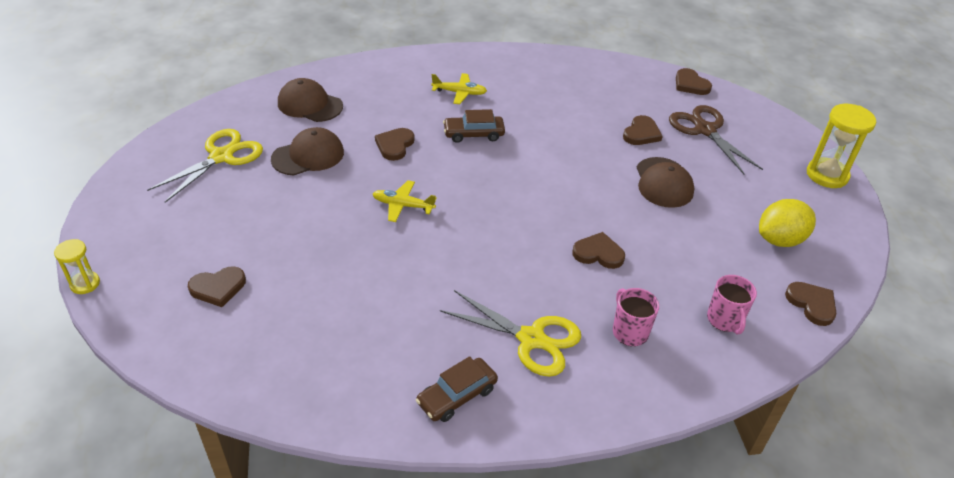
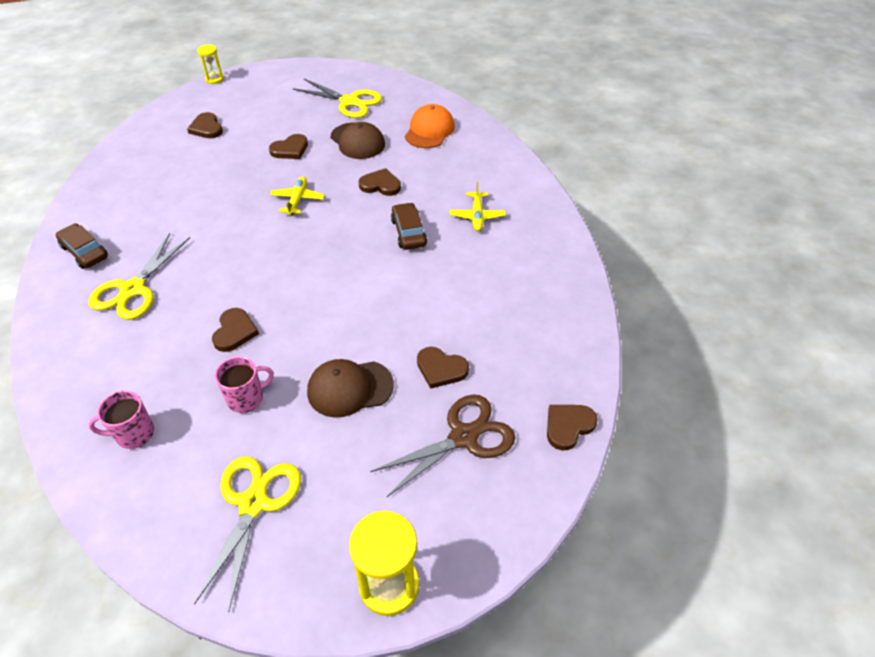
camera: 85 degrees right, 5 degrees up
(310, 104) = (429, 130): brown cap -> orange cap
(629, 331) = (131, 355): pink mug -> pink mug (247, 398)
(780, 239) = (253, 503): yellow lemon -> yellow scissors
(812, 304) = (145, 524): brown heart -> brown heart (290, 149)

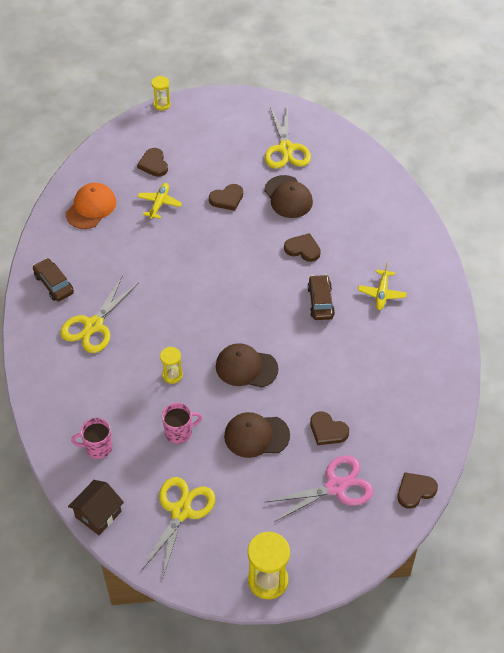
camera: 10 degrees right, 5 degrees up
(131, 527) = (98, 514): none -> brown house
(234, 332) = (172, 375): brown heart -> yellow hourglass
(298, 200) = (230, 255): yellow plane -> yellow plane (159, 203)
(328, 311) = (246, 367): none -> brown cap
(349, 102) = (286, 149): yellow scissors -> yellow scissors turned 45 degrees clockwise
(429, 130) = (355, 193): orange cap -> orange cap (91, 207)
(464, 437) = (336, 487): brown scissors -> pink scissors

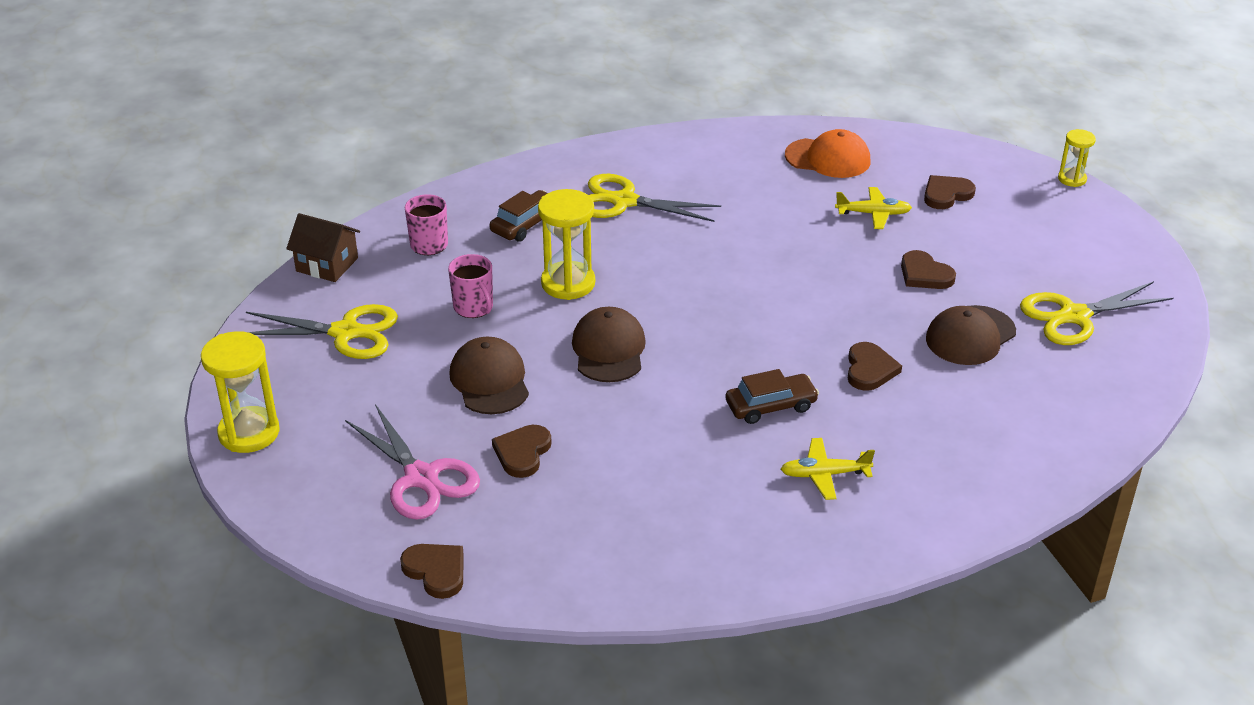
camera: 75 degrees right, 15 degrees down
(54, 284) = (678, 156): brown car -> brown car (525, 224)
(172, 375) = (568, 283): yellow hourglass -> yellow hourglass, size x1.76

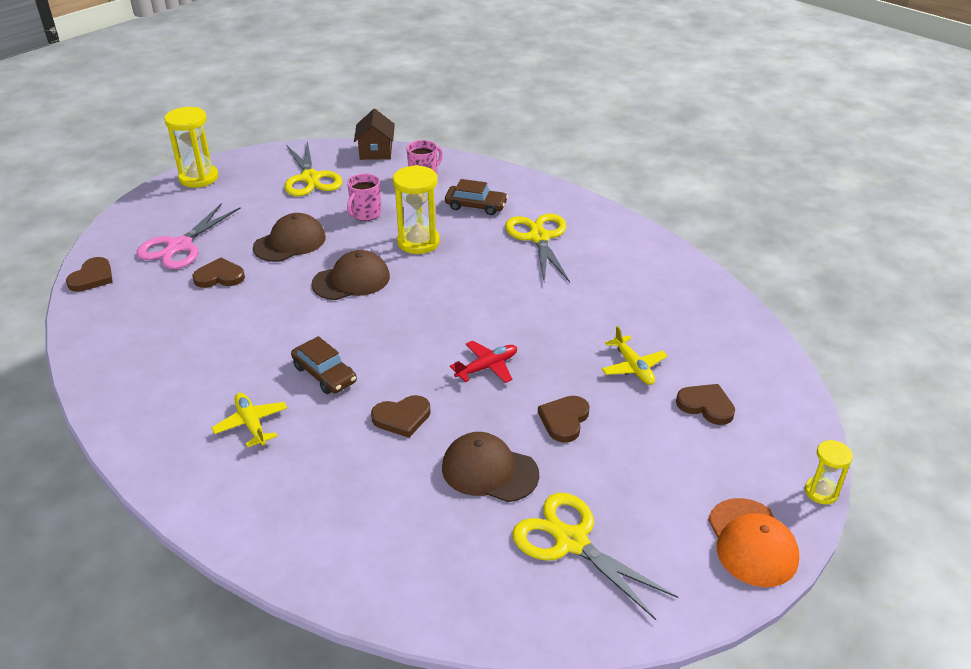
camera: 65 degrees right, 0 degrees up
(823, 297) = (487, 367): none -> red plane
(828, 158) = (695, 320): orange cap -> orange cap (752, 542)

